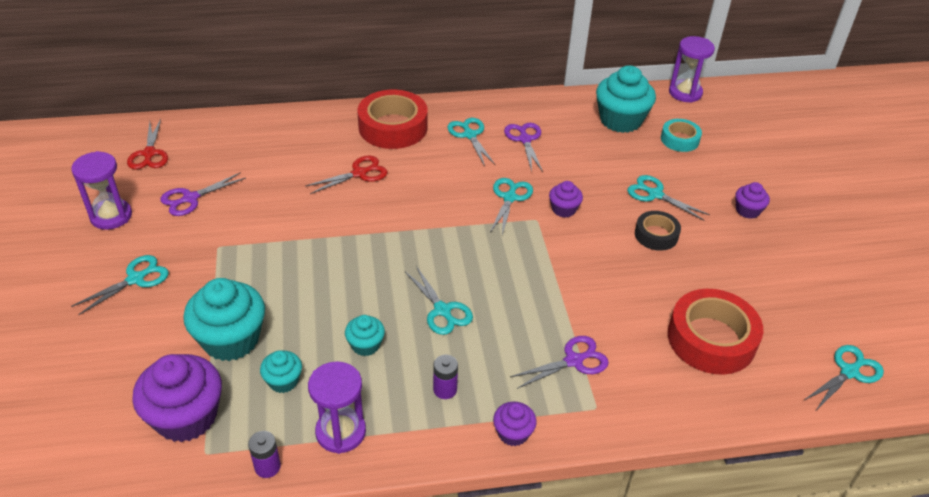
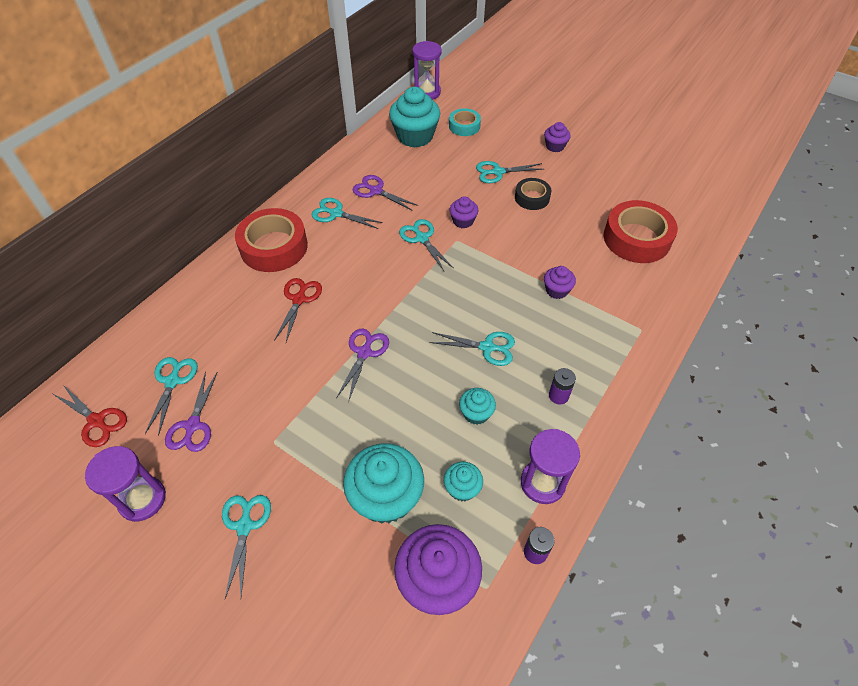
camera: 45 degrees left, 10 degrees up
(513, 433) = (626, 385): purple cupcake -> purple cupcake (556, 290)
(574, 361) = (595, 312): purple scissors -> purple scissors (364, 352)
(849, 372) = (710, 204): turquoise scissors -> turquoise scissors (172, 381)

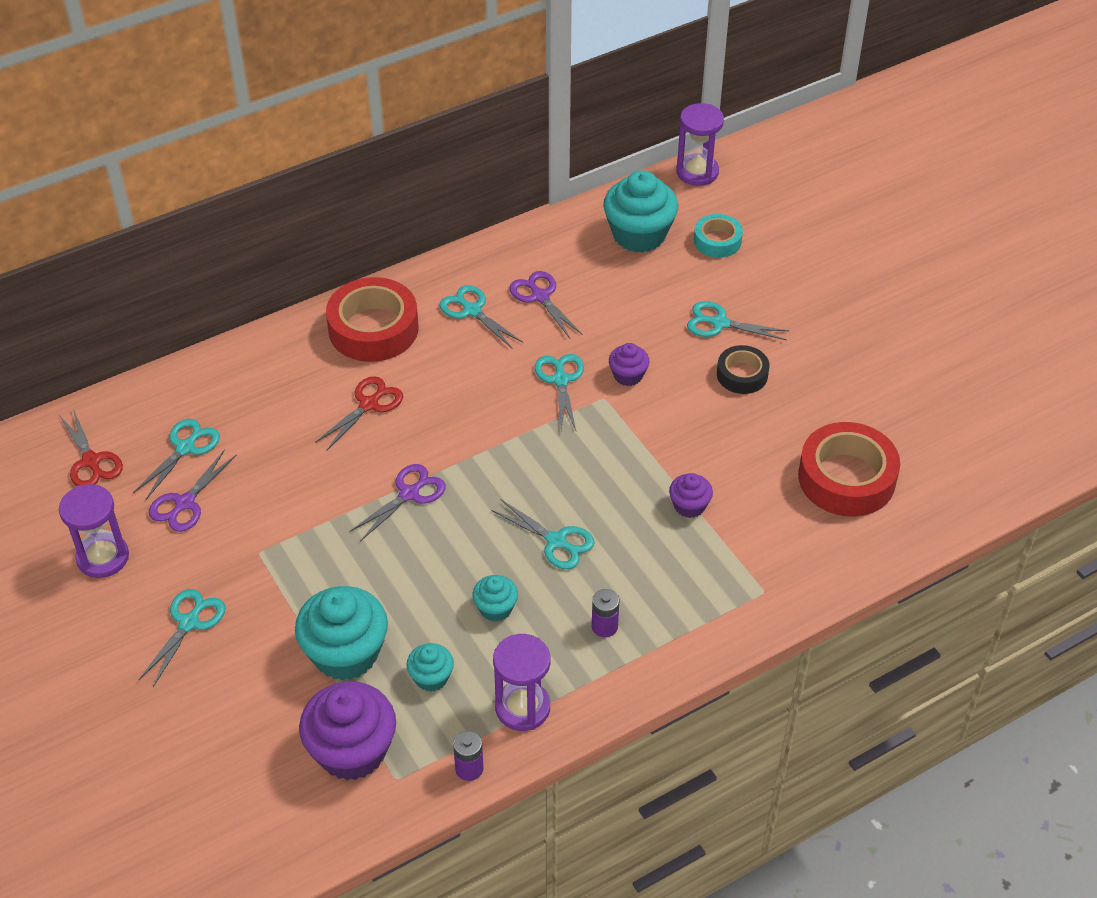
camera: 25 degrees right, 5 degrees down
(555, 146) = (827, 312): purple cupcake -> none

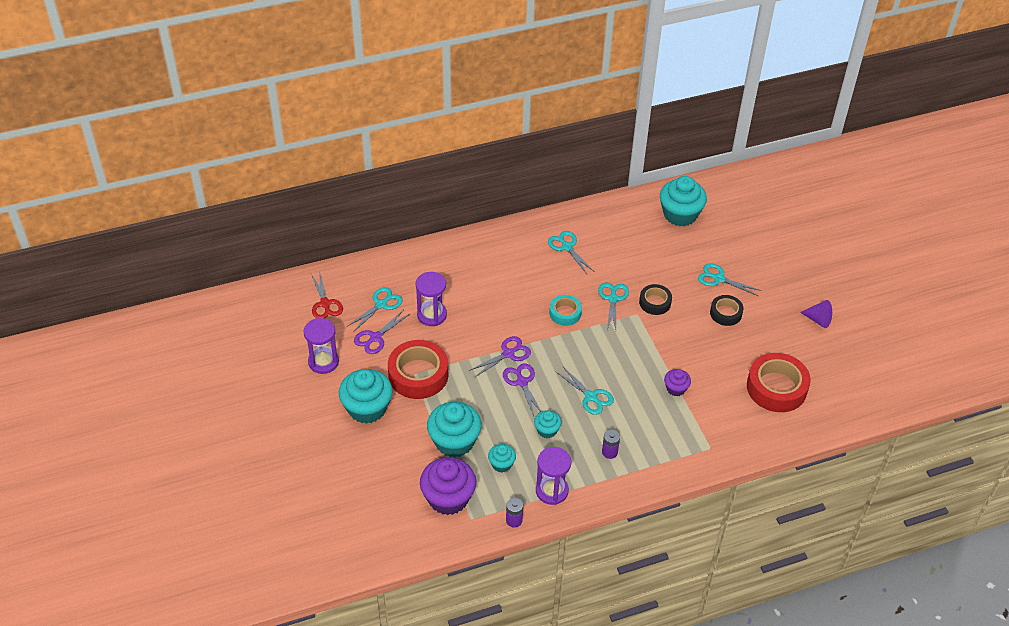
camera: 10 degrees right, 0 degrees up
(189, 623) = (367, 408): turquoise scissors -> turquoise cupcake
(369, 404) = (494, 295): red scissors -> none
(373, 329) = (505, 249): red tape -> red tape (418, 374)
(540, 296) = (610, 244): purple scissors -> purple scissors (522, 382)
(628, 375) = (655, 302): purple cupcake -> black tape
(697, 172) = (725, 179): purple hourglass -> purple hourglass (432, 315)
(717, 241) = (728, 226): turquoise tape -> turquoise tape (565, 313)
(886, 362) = (818, 320): none -> purple cone

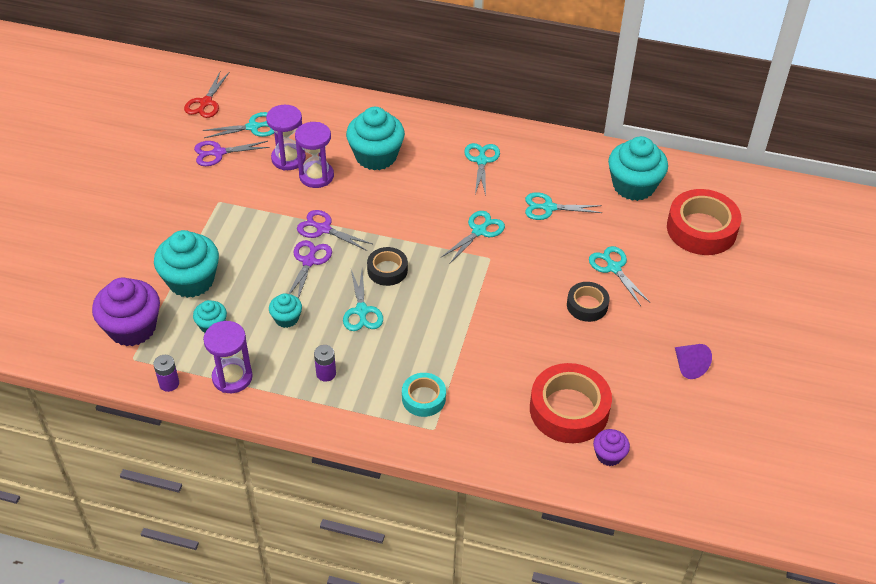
camera: 35 degrees right, 0 degrees up
(323, 362) = (152, 150): purple hourglass -> purple hourglass (316, 176)
(367, 408) = (146, 209): turquoise cupcake -> turquoise cupcake (376, 156)
(418, 374) = (221, 204): red tape -> red tape (701, 229)
(508, 354) = (323, 229): purple scissors -> purple scissors turned 150 degrees counterclockwise
(565, 313) = (417, 220): turquoise tape -> turquoise tape (423, 398)
(641, 258) = (548, 208): none -> turquoise scissors
(655, 302) = (520, 256): black tape -> black tape (387, 270)
(676, 389) = (457, 350): purple cupcake -> purple cupcake (609, 455)

